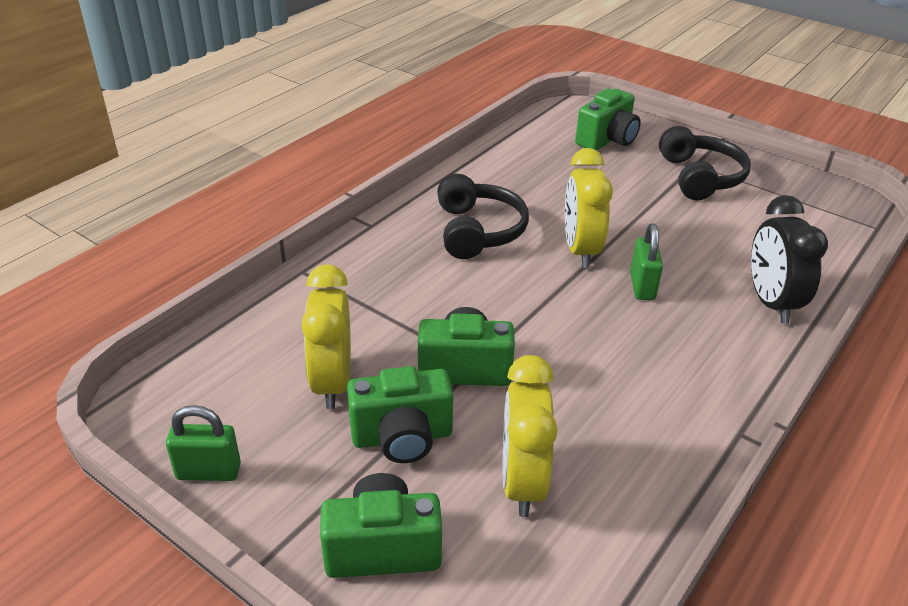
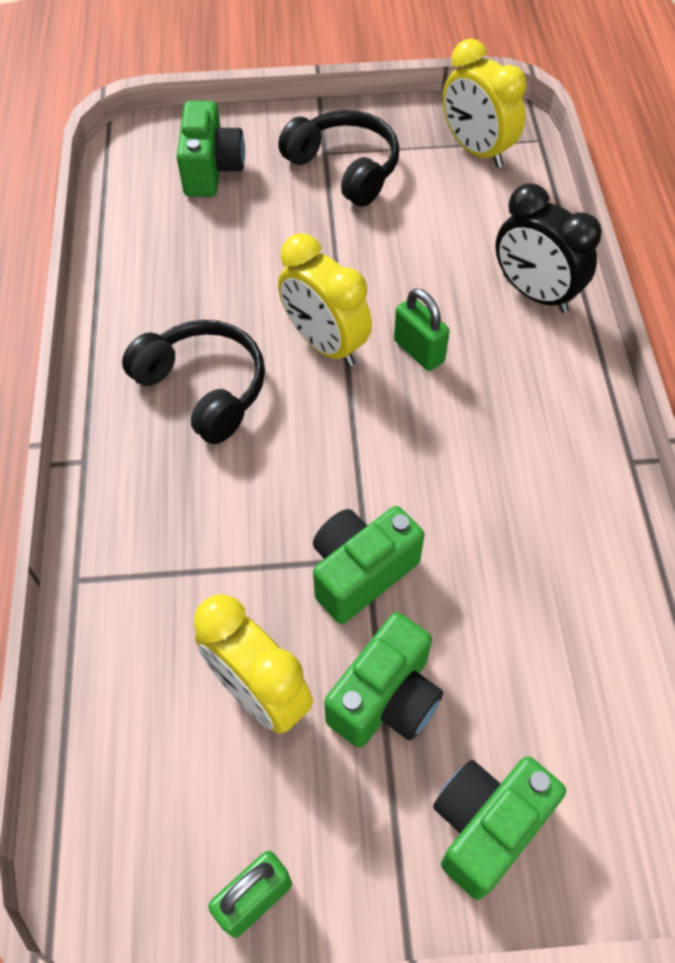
camera: 40 degrees left, 20 degrees up
(522, 482) = (526, 657): yellow clock -> yellow clock (476, 150)

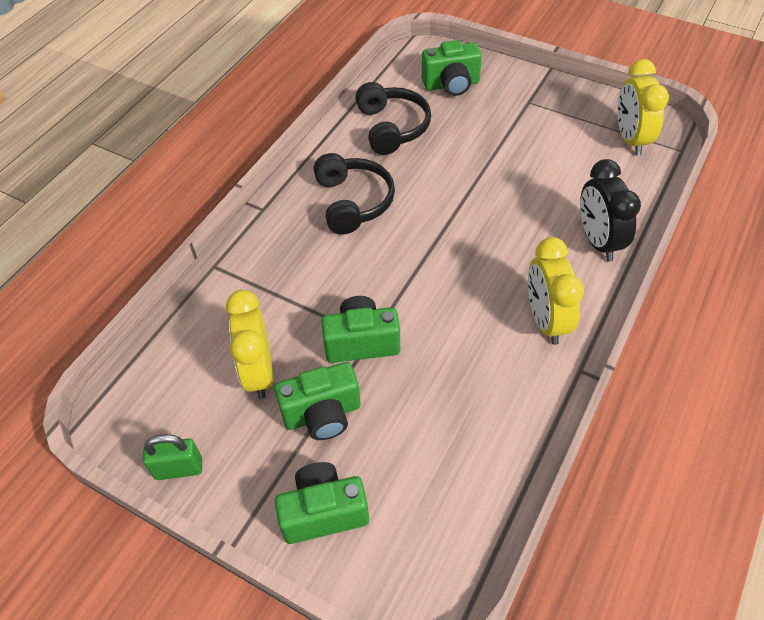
camera: 35 degrees right, 5 degrees down
(212, 170) = (451, 85): green camera -> green camera turned 45 degrees clockwise
(325, 344) = (440, 210): yellow clock -> yellow clock (545, 320)
(344, 169) = (533, 116): black headphones -> black headphones (392, 127)
(419, 351) = (494, 240): green padlock -> none

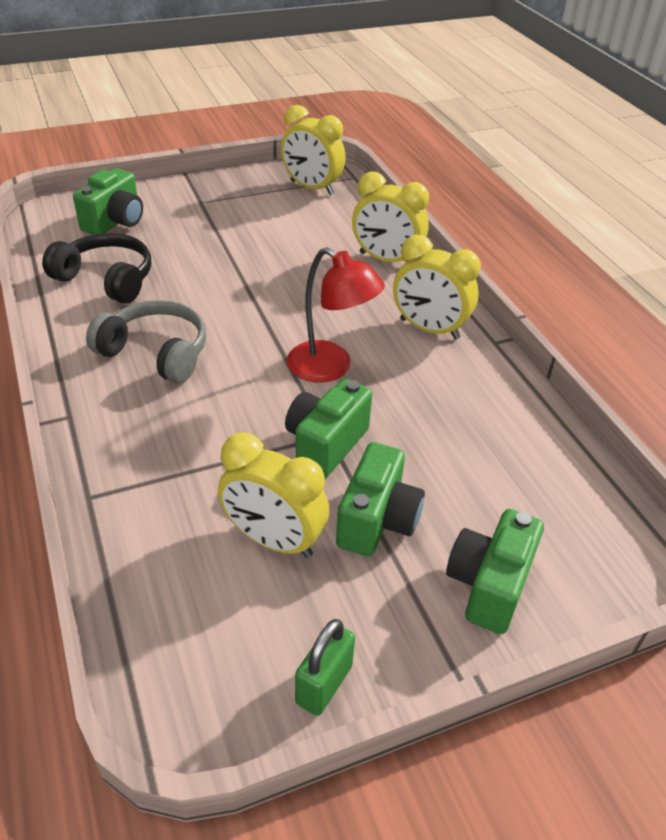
camera: 55 degrees left, 10 degrees down
(353, 202) = (155, 353): black headphones -> grey headphones
(436, 294) = (330, 368): none -> red lamp
(598, 241) = (386, 259): black clock -> yellow clock

